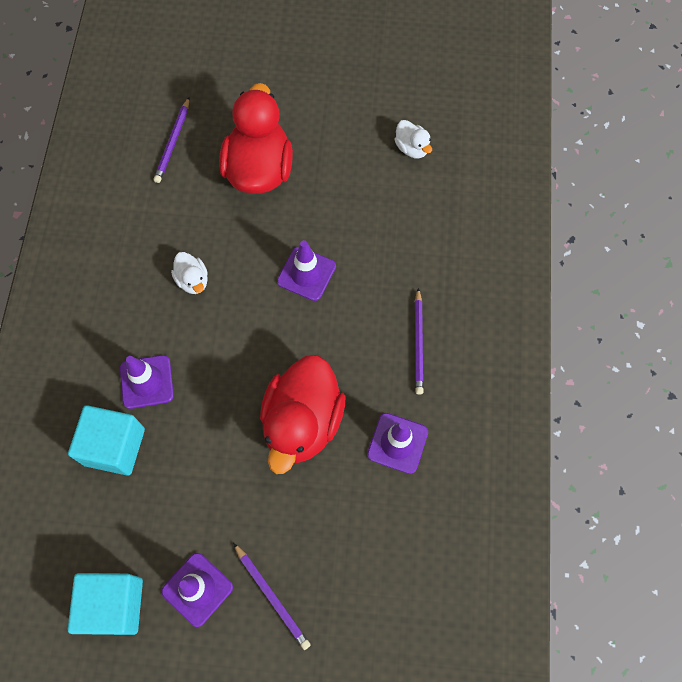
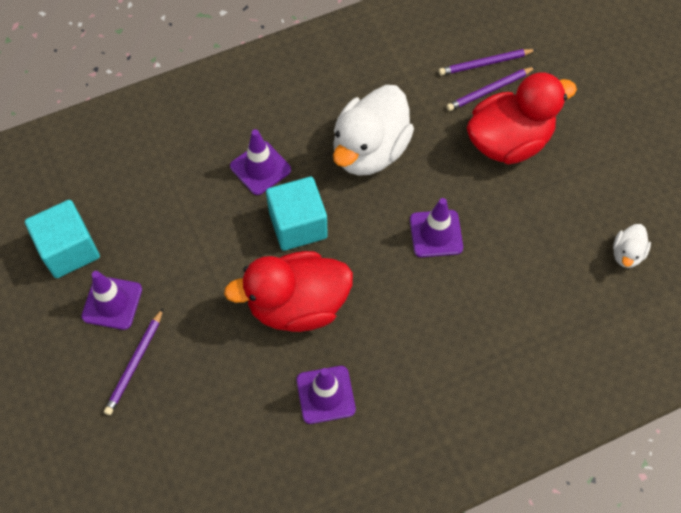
camera: 60 degrees right, 5 degrees down
(114, 446) = (193, 177): turquoise cube -> turquoise cube (298, 225)
(193, 280) = (370, 150): white duck -> white duck, size x2.21
(418, 343) = (432, 363): purple pencil -> purple pencil (489, 90)

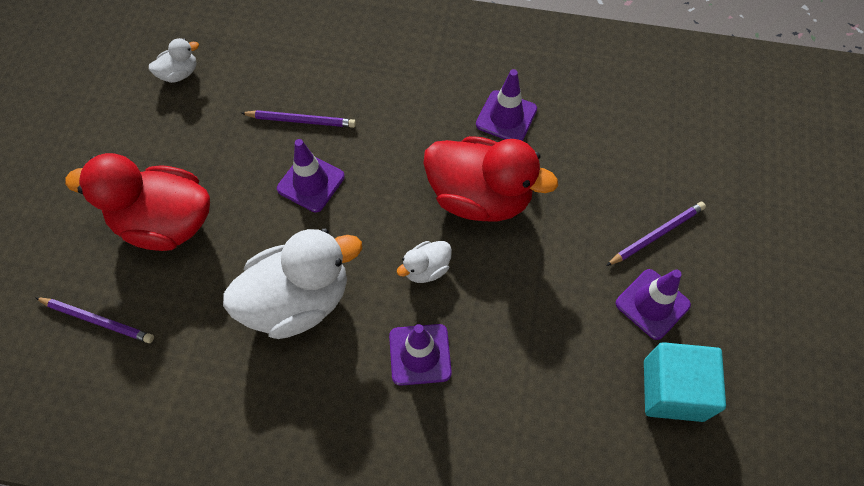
camera: 145 degrees left, 0 degrees up
(298, 225) = (426, 269): turquoise cube -> white duck
(489, 90) = (126, 287): purple pencil -> purple pencil (301, 120)

